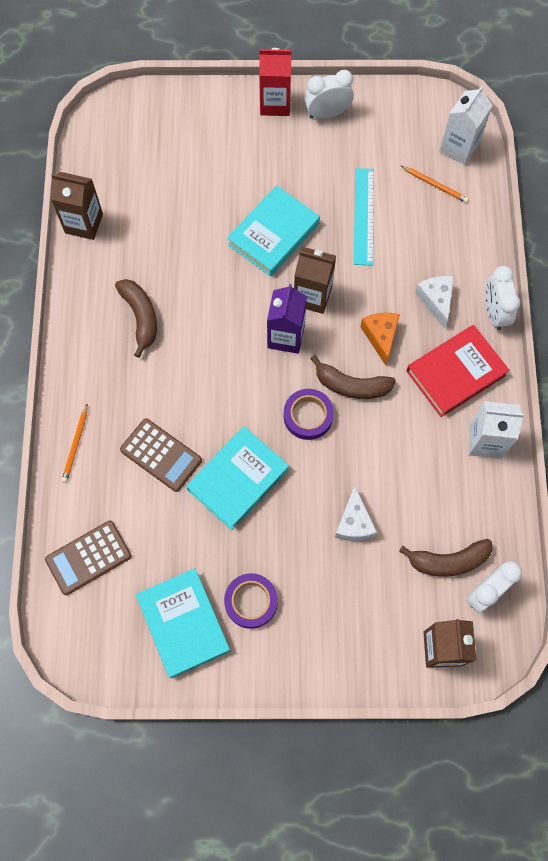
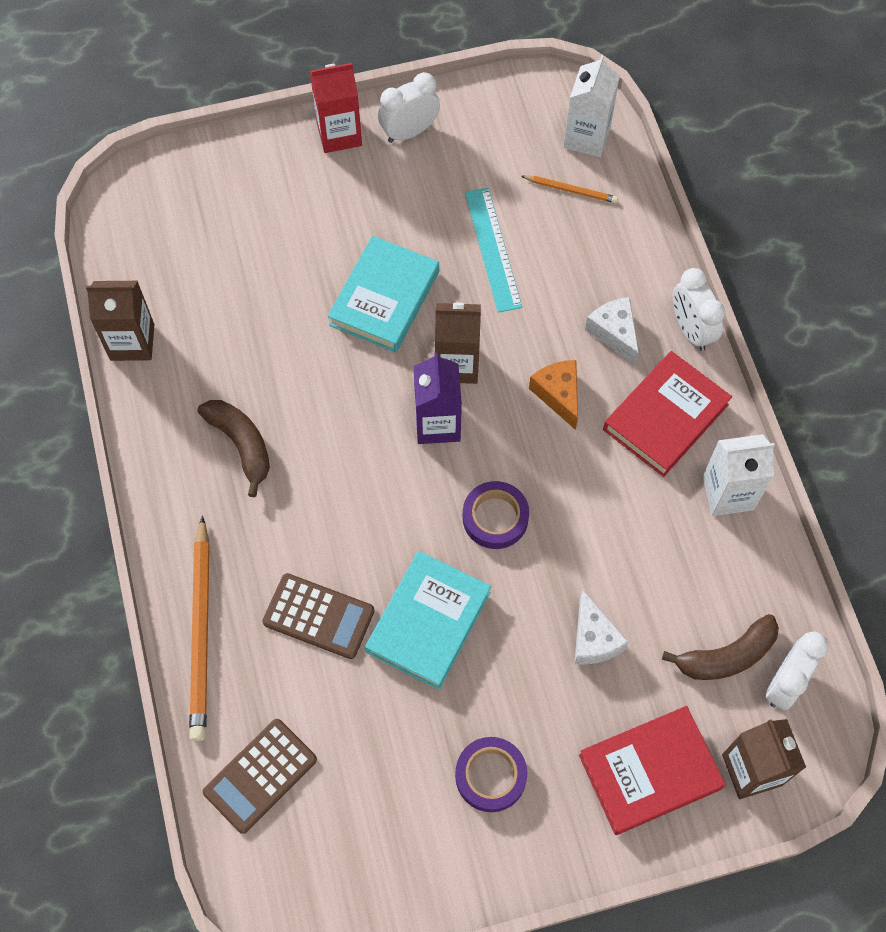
camera: 15 degrees left, 5 degrees down
(76, 445) = (202, 632): orange pencil -> orange pencil, size x2.02
(183, 623) = (411, 828): turquoise book -> none
(351, 385) = (539, 465): brown banana -> none
(366, 629) = (649, 771): none -> red book

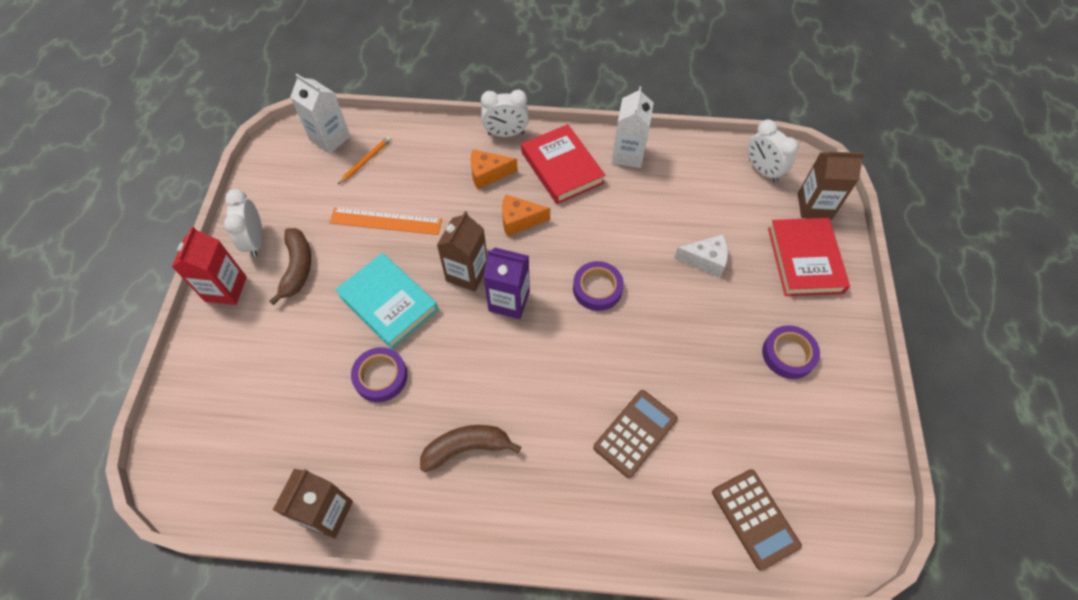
camera: 70 degrees left, 5 degrees down
(202, 632) = (621, 530): orange pencil -> none
(292, 328) = (380, 377): none -> purple tape
(428, 622) = (663, 357): turquoise book -> none
(493, 249) = (386, 221): turquoise ruler -> orange ruler
(614, 333) = (488, 174): white cheese -> orange cheese
(726, 656) = (737, 193): brown banana -> brown banana (297, 268)

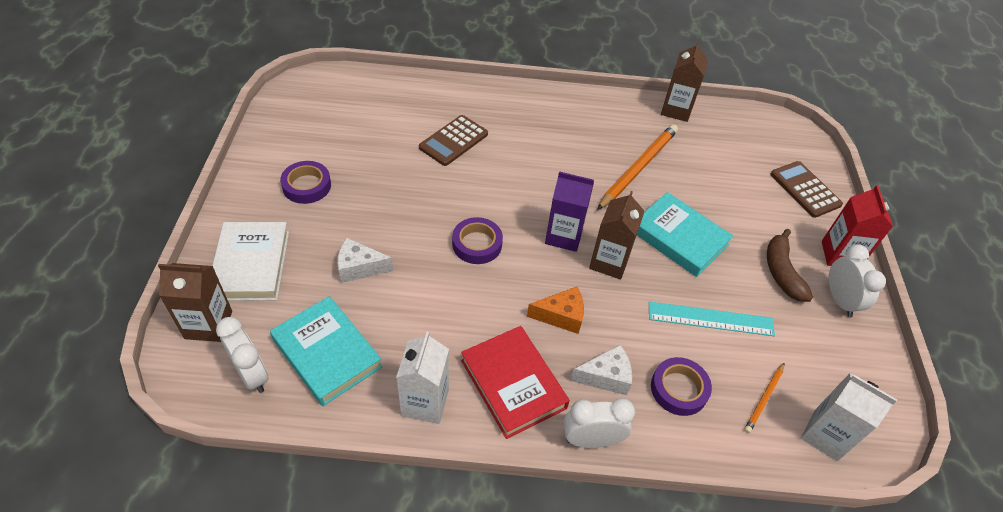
camera: 175 degrees right, 10 degrees down
(380, 377) = (666, 183): purple tape -> purple tape (679, 389)
(386, 221) = (710, 319): orange ruler -> turquoise ruler
(408, 399) = (638, 168): none -> orange pencil
(466, 448) = (585, 138): brown banana -> none
(488, 174) = (606, 377): orange cheese -> white cheese
(711, 187) = (327, 353): none -> turquoise book
(755, 518) = (374, 95): brown calculator -> brown calculator (805, 189)
(804, 260) = (251, 265): red book -> white book

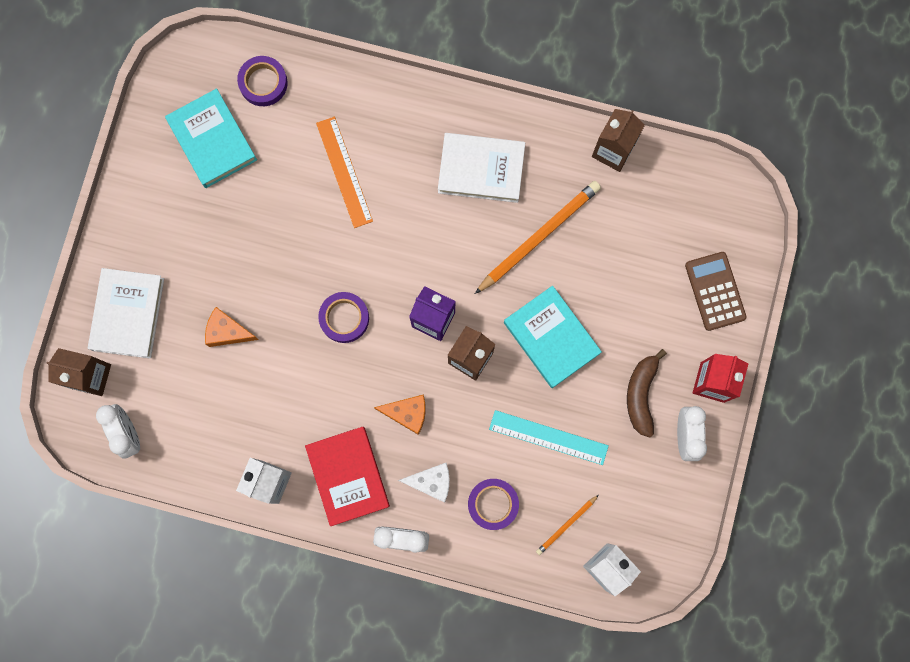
camera: 15 degrees right, 30 degrees up
(307, 186) = (184, 219): purple tape -> purple tape (263, 83)
(327, 353) = (192, 421): turquoise book -> turquoise book (212, 140)
(359, 268) = (227, 331): white cheese -> orange cheese
(453, 141) = (344, 172): brown calculator -> orange ruler
(572, 130) = (481, 169): none -> white book

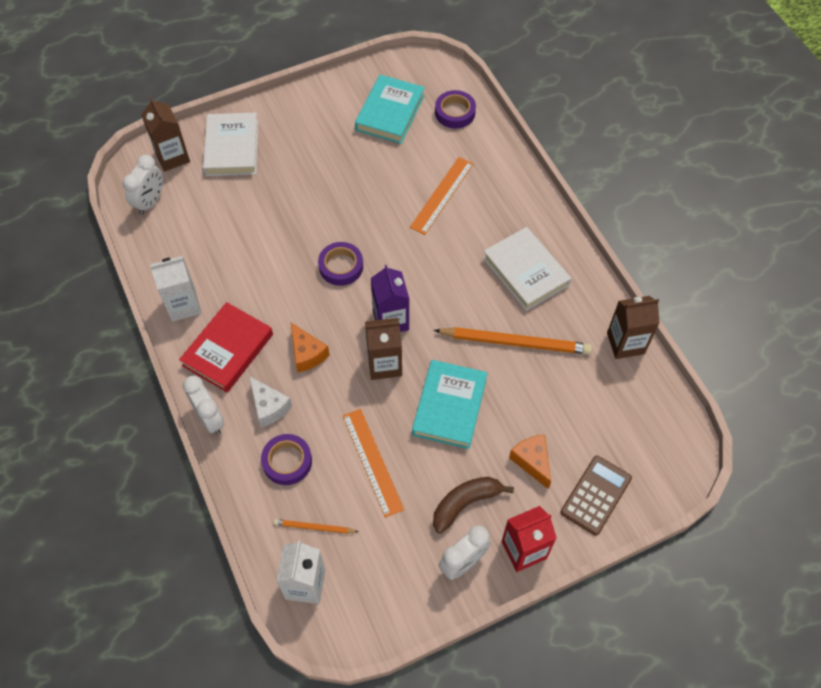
camera: 50 degrees right, 20 degrees down
(128, 314) = (232, 148): white book -> white book turned 60 degrees counterclockwise
(227, 331) = (269, 208): orange cheese -> orange cheese (532, 461)
(548, 437) = (372, 462): turquoise ruler -> orange ruler

